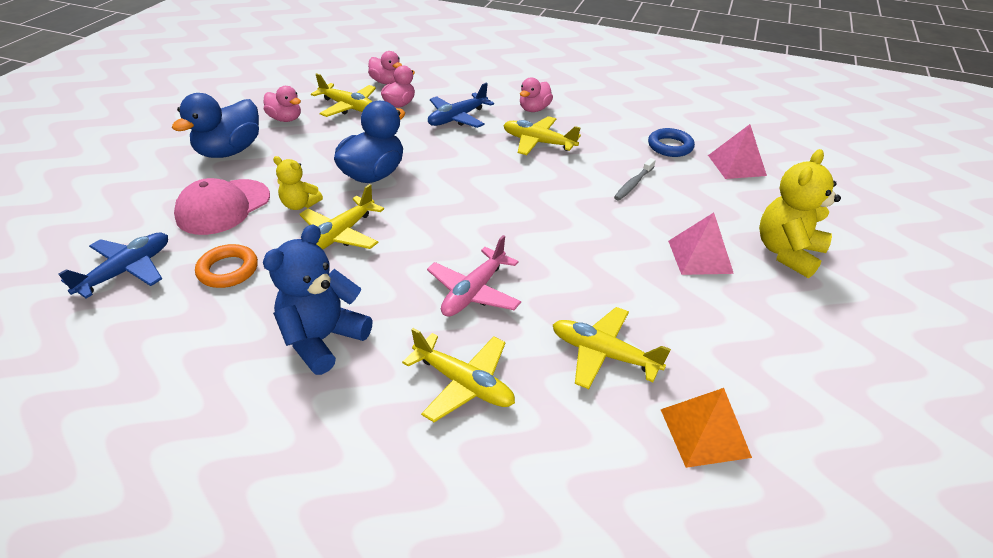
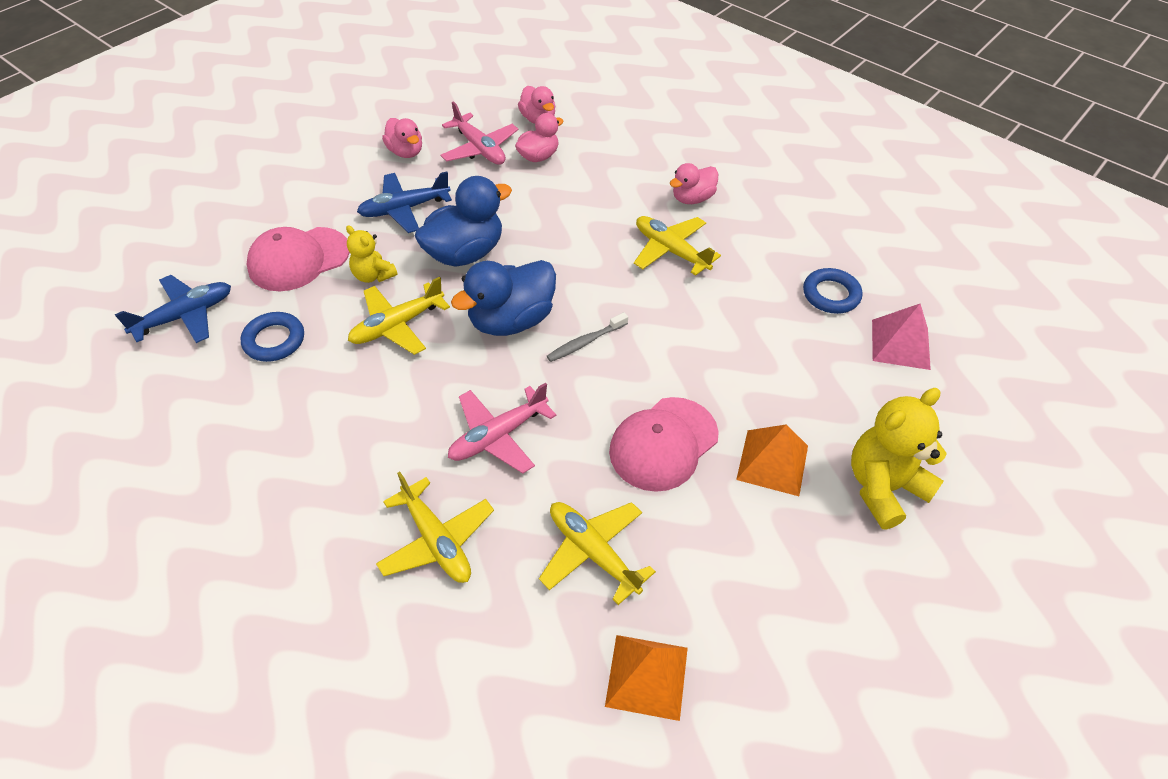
camera: 20 degrees right, 10 degrees up
(228, 270) = (274, 340): orange ring -> blue ring
(229, 151) = (332, 185): blue duck -> blue duck (511, 320)
(323, 339) = (328, 448): blue teddy bear -> none
(348, 107) = (480, 149): yellow plane -> pink plane
(457, 118) = (594, 192): blue plane -> blue plane (404, 209)
(611, 264) = (663, 444): none -> pink cap
(633, 184) = (752, 340): grey toothbrush -> grey toothbrush (585, 342)
(700, 257) = (772, 462): pink pyramid -> orange pyramid

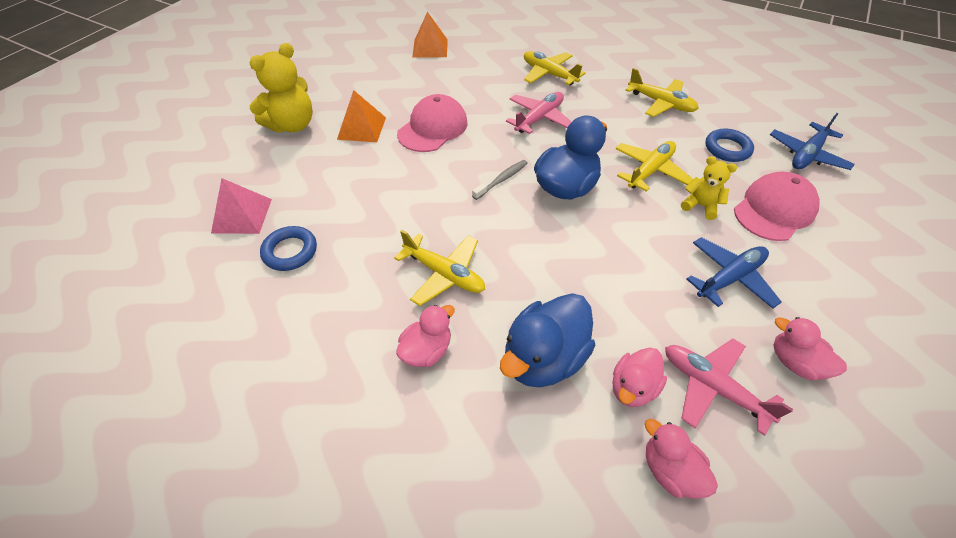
camera: 170 degrees right, 0 degrees up
(465, 253) = (638, 239): blue duck -> blue duck (544, 358)
(592, 552) = (465, 80): yellow plane -> yellow plane (661, 103)

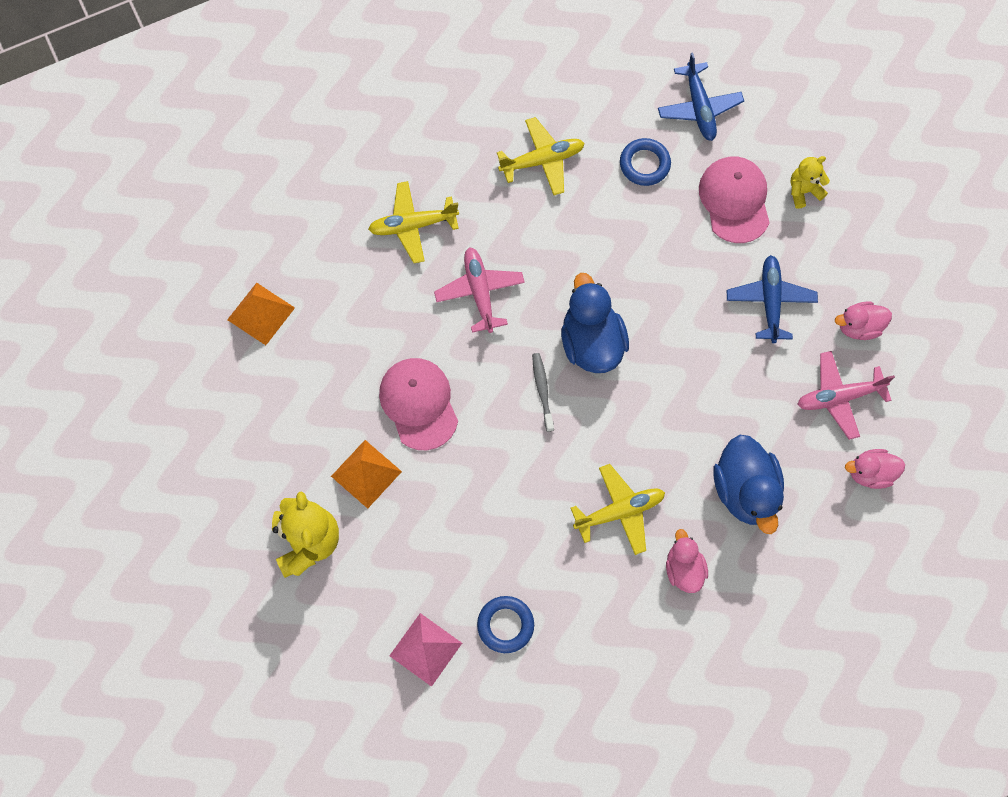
camera: 55 degrees left, 20 degrees up
(632, 387) = (805, 449): pink duck -> none
(650, 171) = (623, 255): yellow plane -> none
(700, 206) = (690, 253): yellow teddy bear -> yellow teddy bear (803, 191)

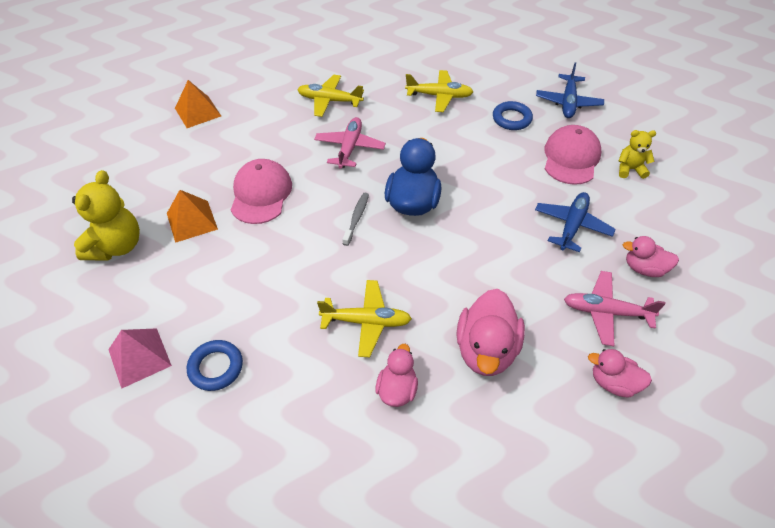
camera: 25 degrees right, 20 degrees down
(745, 490) = (486, 350): blue duck -> pink duck

